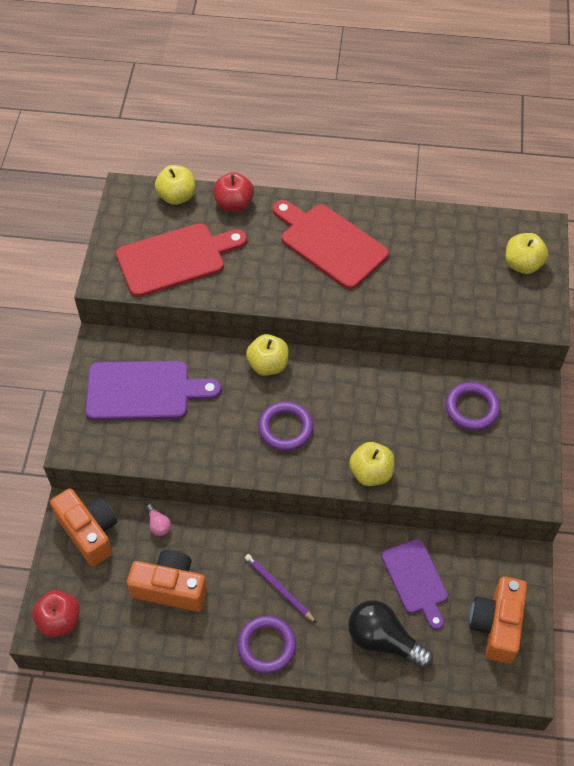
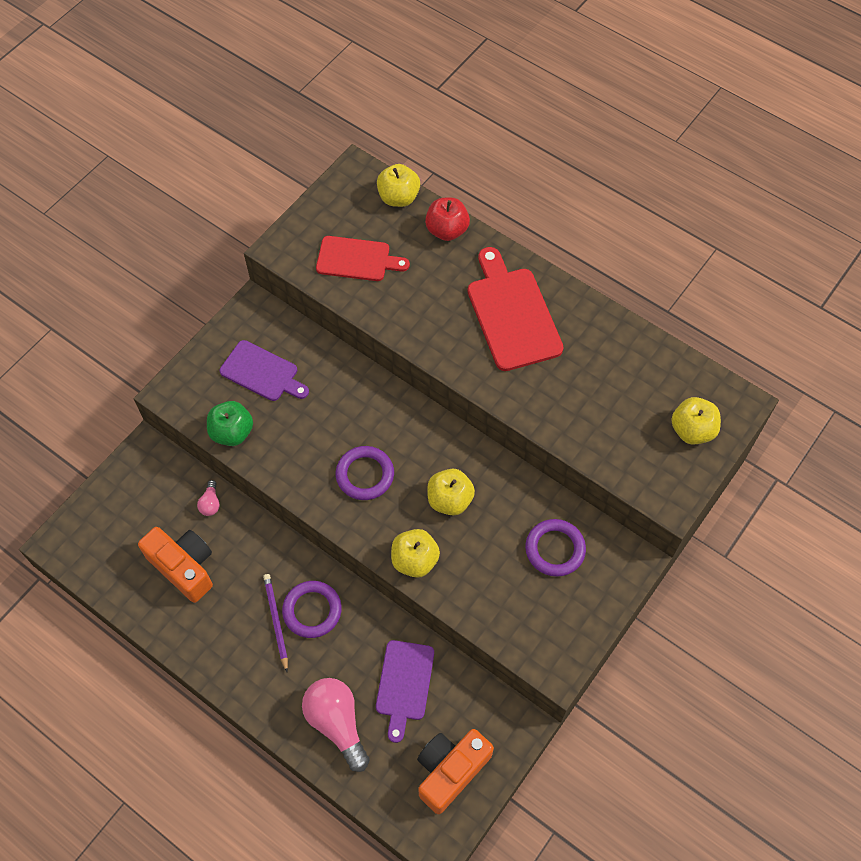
camera: 30 degrees right, 5 degrees up
(60, 620) = (75, 544): red apple -> none
(89, 532) = (148, 478): orange camera -> none
(144, 391) = (262, 373): purple cutting board -> purple cutting board, size x0.66
(151, 451) = (232, 432): none -> green apple
(175, 259) = (357, 259): red cutting board -> red cutting board, size x0.66
(267, 646) = (231, 667): purple ring -> purple ring (312, 610)
(268, 365) = (389, 405): yellow apple -> yellow apple (449, 500)
(383, 640) = (337, 723): black light bulb -> pink light bulb

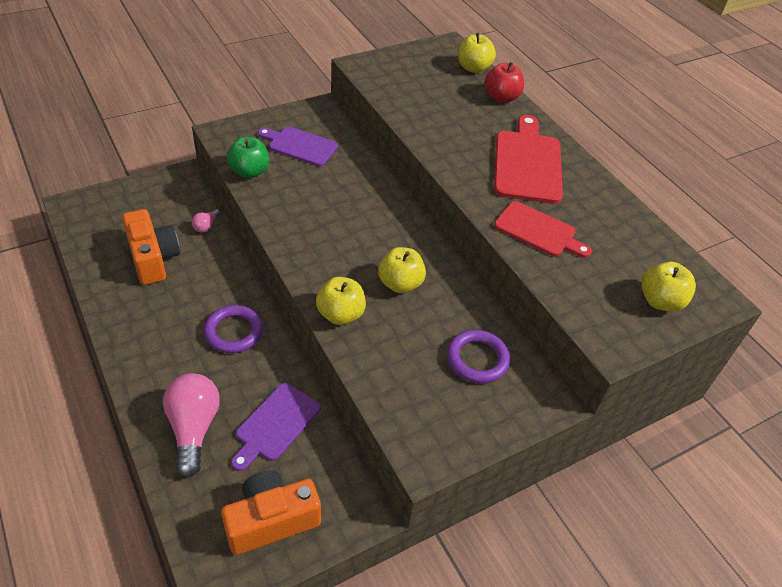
camera: 20 degrees right, 15 degrees down
(262, 373) = (300, 146): purple cutting board -> purple cutting board turned 150 degrees clockwise
(276, 621) = (198, 326): purple pencil -> none
(357, 259) = (417, 90): red cutting board -> red cutting board (538, 231)
(365, 475) = (337, 238): purple ring -> none

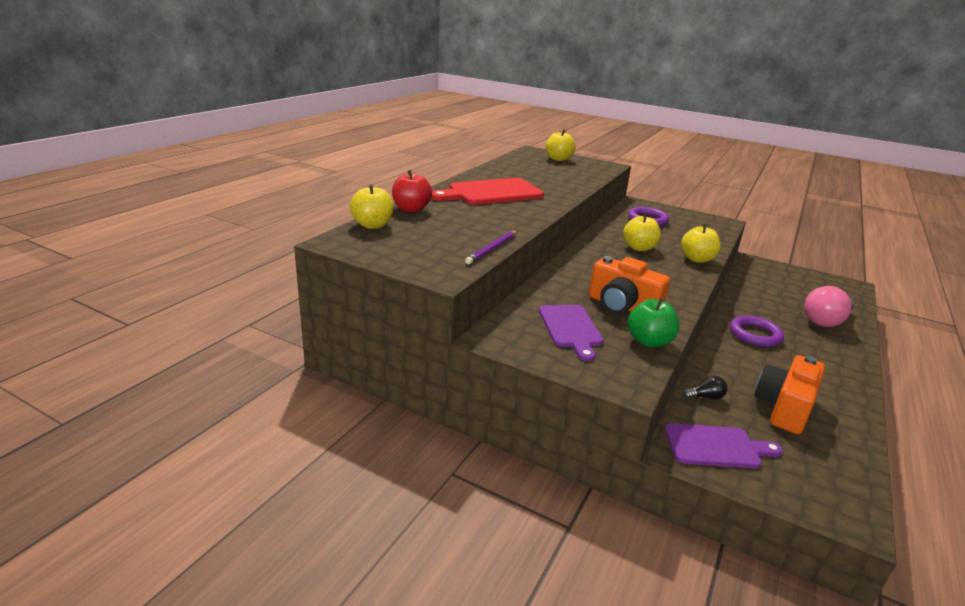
camera: 120 degrees left, 20 degrees down
(206, 226) = (705, 397): pink light bulb -> black light bulb
(271, 520) = (805, 281): orange camera -> orange camera (622, 306)
(275, 424) = (769, 296): purple cutting board -> purple cutting board (716, 447)
(387, 102) = (492, 249): none -> purple pencil
(538, 231) = (556, 184): red cutting board -> none

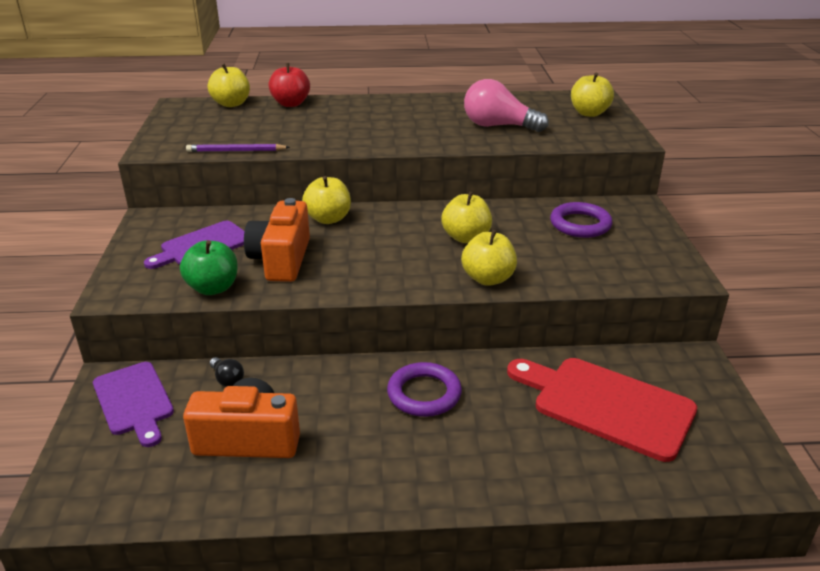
camera: 60 degrees right, 5 degrees up
(491, 193) = (394, 116): red cutting board -> red cutting board (606, 405)
(570, 275) = (328, 219): none -> yellow apple
(825, 321) = (555, 456): pink light bulb -> pink light bulb (498, 126)

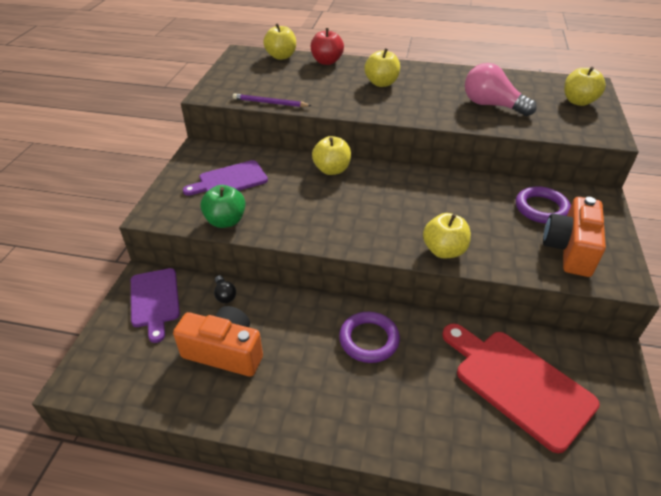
camera: 15 degrees right, 10 degrees up
(281, 260) = (284, 203): orange camera -> orange camera (570, 249)
(466, 237) = (437, 206): yellow apple -> yellow apple (381, 83)

